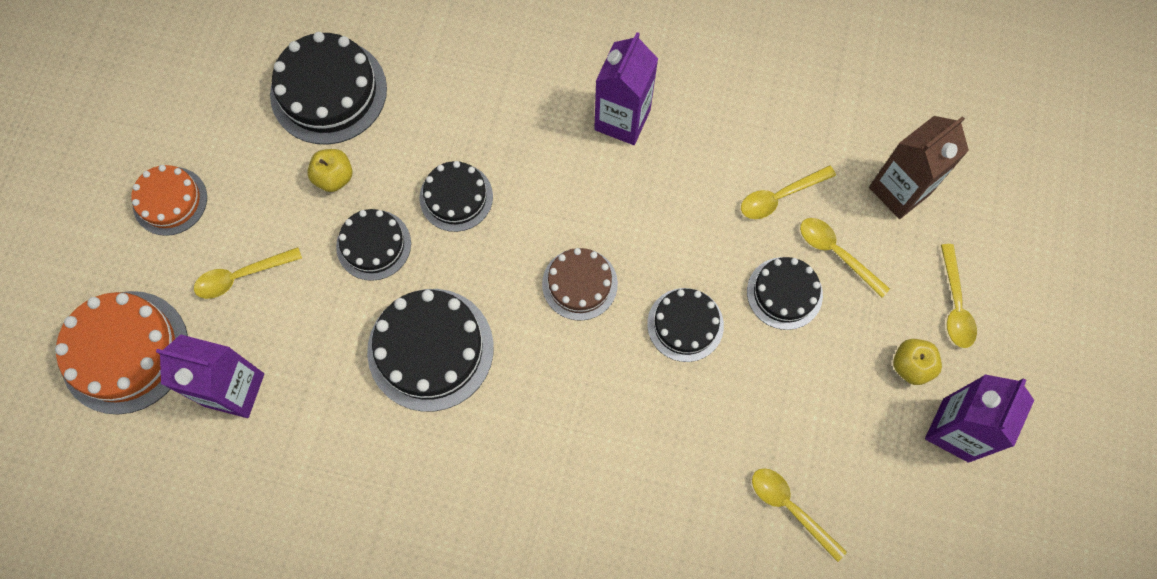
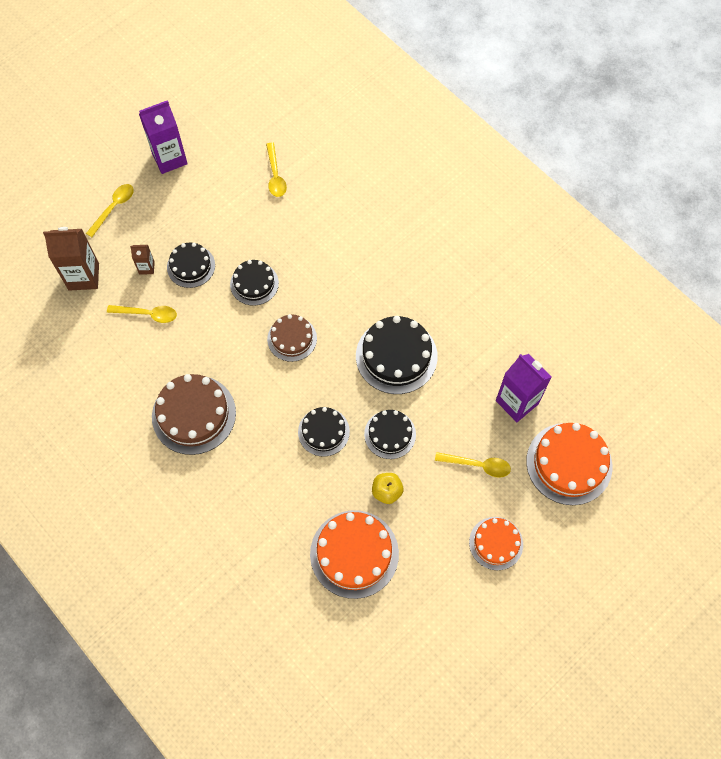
camera: 145 degrees left, 5 degrees down
(328, 91) = (354, 553): black cake -> orange cake
(622, 120) = (194, 414): purple carton -> brown cake
(836, 253) = (146, 268): yellow spoon -> brown carton
(911, 366) = (162, 196): yellow apple -> none

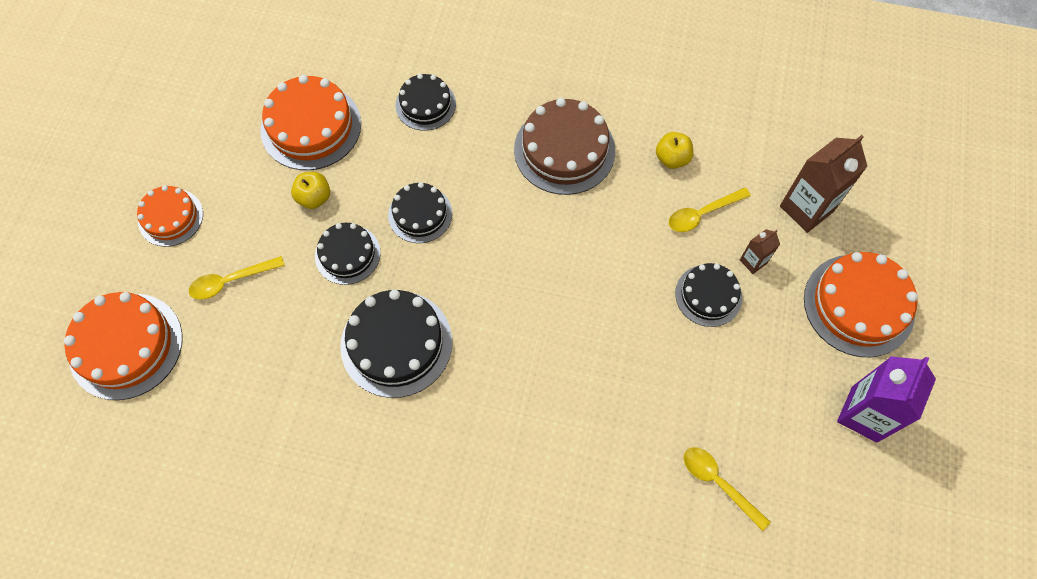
camera: 145 degrees right, 0 degrees up
(114, 208) = (858, 305): yellow spoon -> orange cake
(131, 361) = (672, 158): none -> yellow apple
(254, 283) = (621, 322): black cake -> black cake (425, 104)
(292, 338) = (528, 287): brown cake -> none
(517, 402) = (222, 379): purple carton -> none

